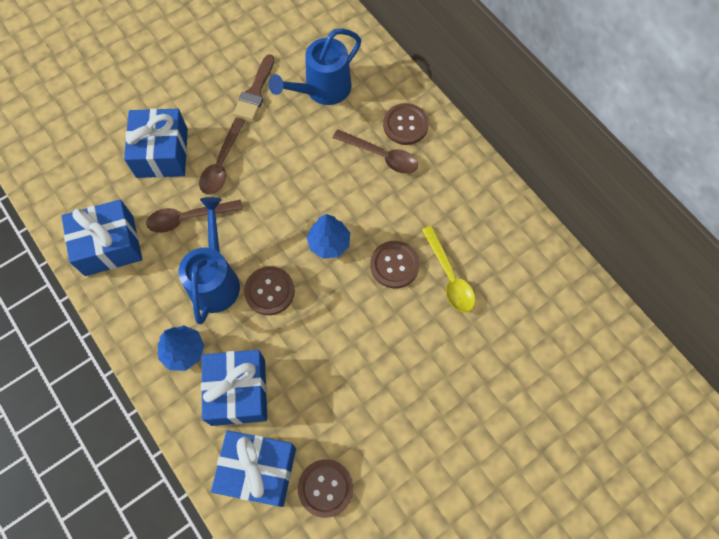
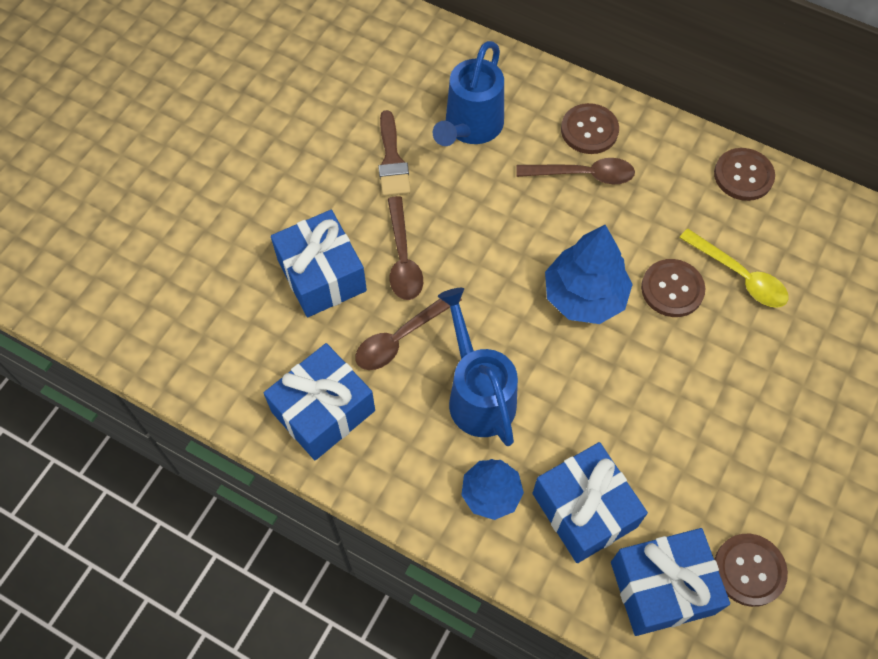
camera: 25 degrees left, 5 degrees down
(269, 291) = (549, 380): brown button -> brown button (743, 175)
(329, 243) = (584, 296): blue tree -> blue tree, size x1.54

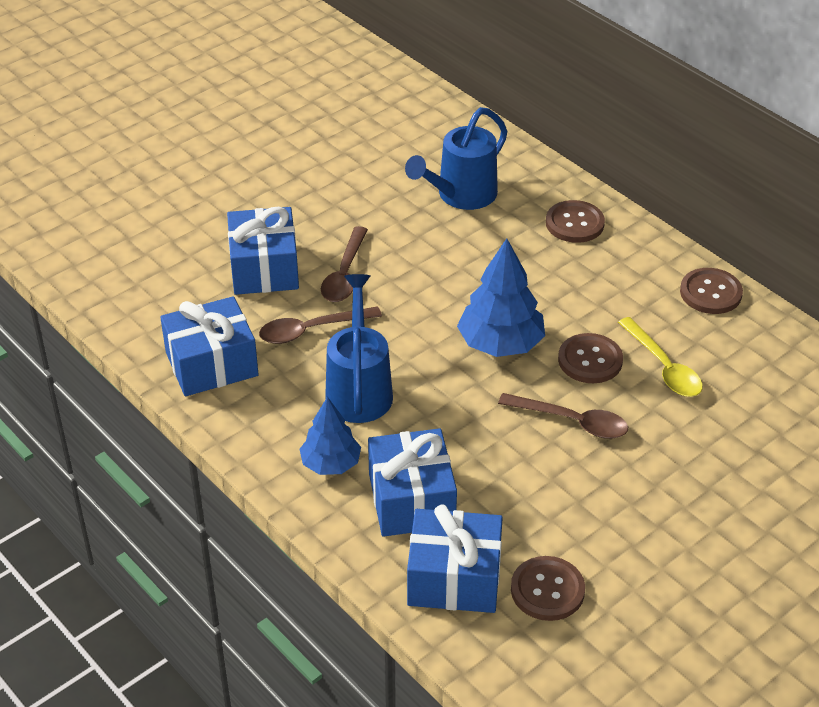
camera: 20 degrees right, 20 degrees down
(392, 160) = (374, 202): brown brush -> none
(583, 175) = (549, 255): brown spoon -> brown spoon (571, 422)

